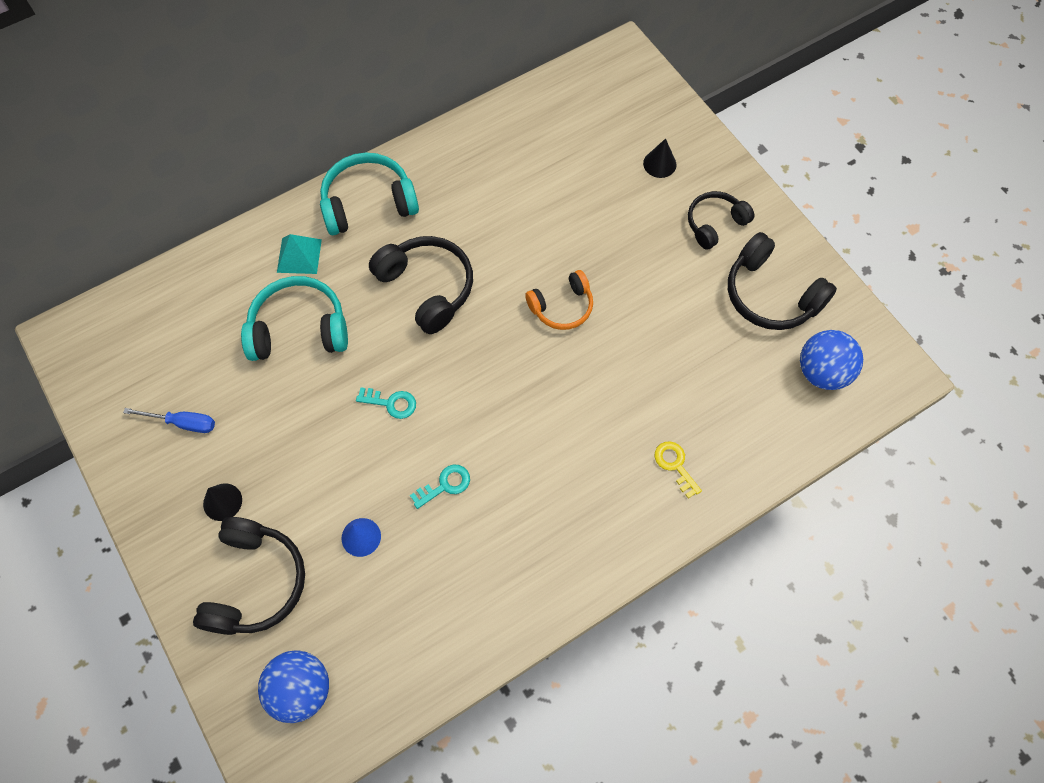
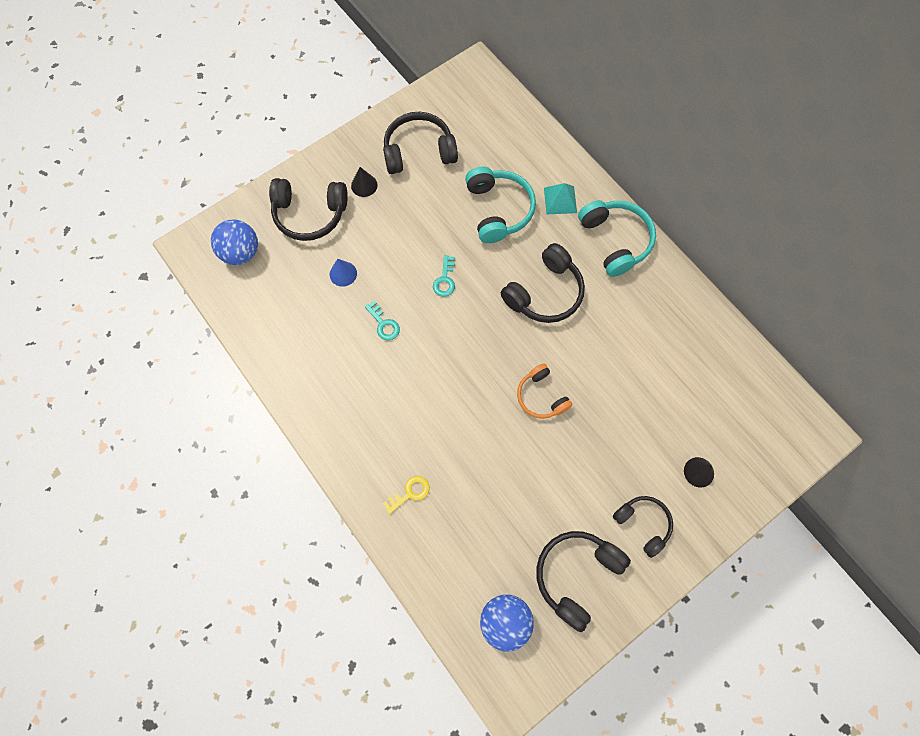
camera: 85 degrees right, 5 degrees up
(183, 423) = (419, 151): blue screwdriver -> black headphones

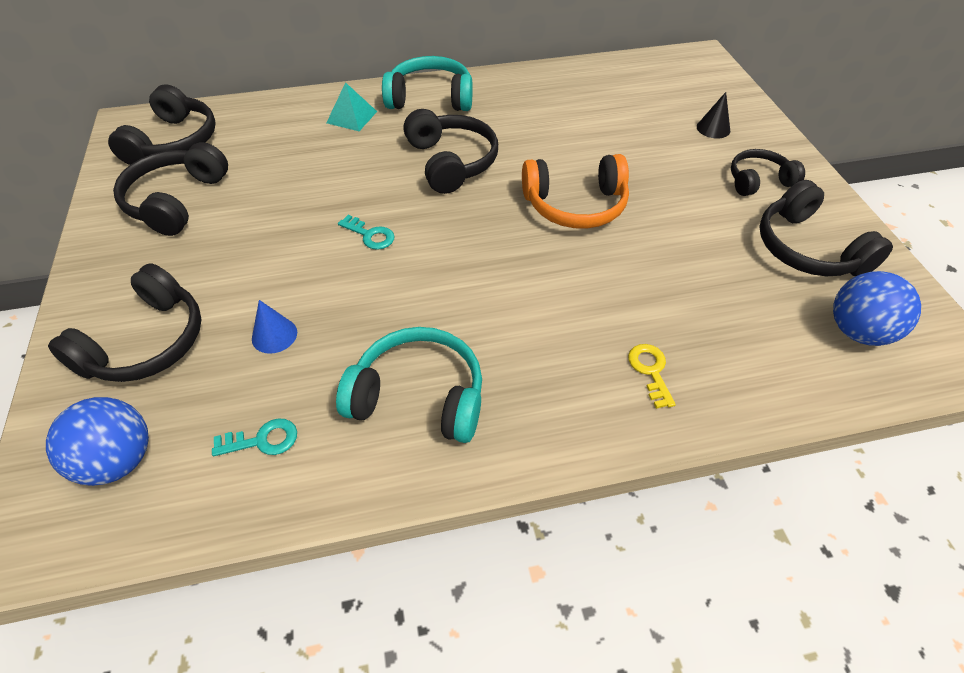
camera: 65 degrees left, 20 degrees down
(364, 185) = (166, 267): black cone -> none
(384, 324) = (385, 315): turquoise key -> turquoise key (262, 440)
(471, 110) = (174, 142): none -> black headphones
(498, 210) = (320, 162): turquoise headphones -> turquoise headphones (419, 396)
(541, 396) = (575, 205): orange headphones -> orange headphones, size x1.55

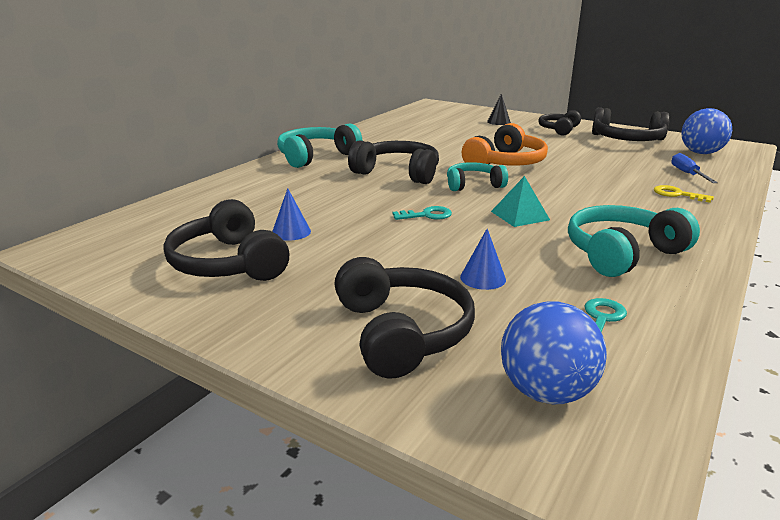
camera: 45 degrees left, 25 degrees down
(174, 142) = (141, 240): black headphones -> none
(256, 191) = (291, 232): none -> blue cone
(352, 117) = (278, 179): turquoise pyramid -> turquoise pyramid (520, 215)
(480, 219) = (473, 185): none -> turquoise headphones
(744, 351) = (687, 174): none -> blue screwdriver

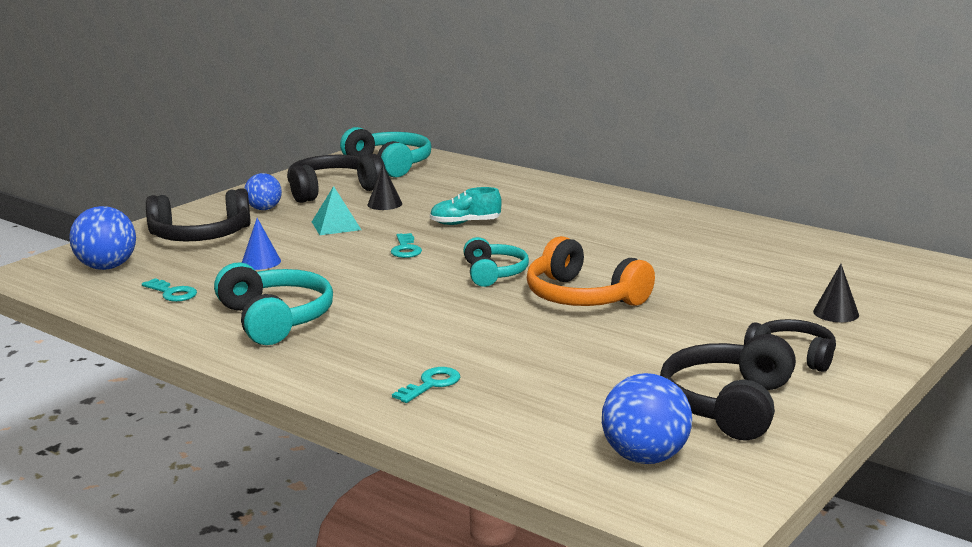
camera: 95 degrees right, 5 degrees down
(291, 232) = (384, 204): blue cone -> black cone
(292, 300) = (264, 209): none -> blue ball
(316, 156) = (611, 205): turquoise headphones -> turquoise headphones (390, 165)
(355, 197) = (465, 223): none -> turquoise shoe
(398, 173) = (544, 240): black headphones -> none
(520, 215) = (390, 287): turquoise pyramid -> turquoise pyramid (336, 225)
(677, 194) = (431, 384): yellow key -> turquoise key
(687, 174) = (521, 414): blue screwdriver -> none

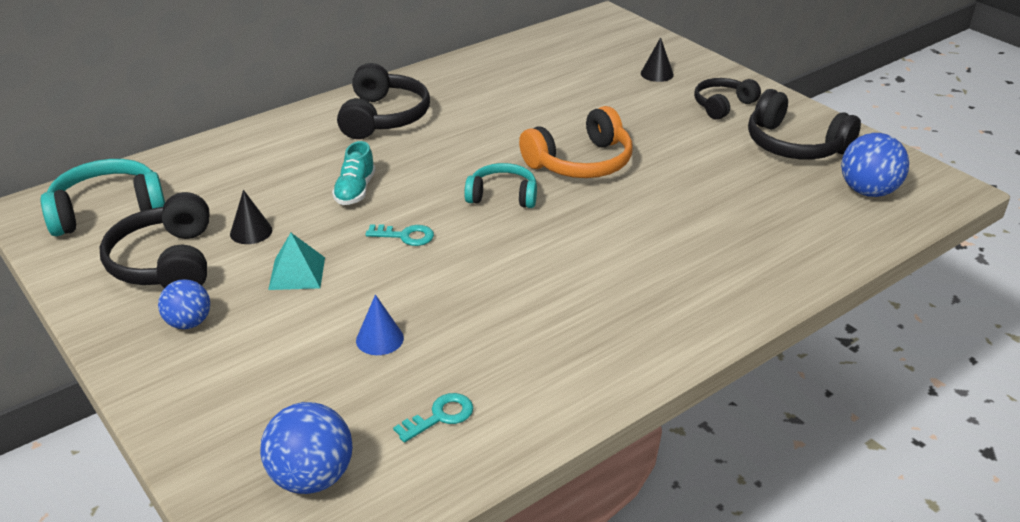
camera: 75 degrees left, 15 degrees up
(200, 236) = (251, 384): black headphones -> black headphones (384, 117)
(276, 319) = (556, 340): turquoise headphones -> none
(431, 384) = (733, 264): turquoise key -> none

